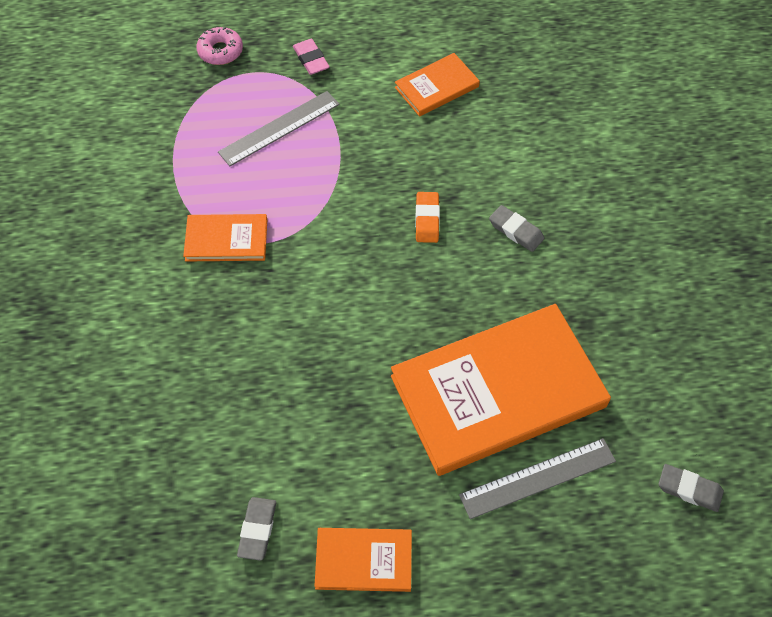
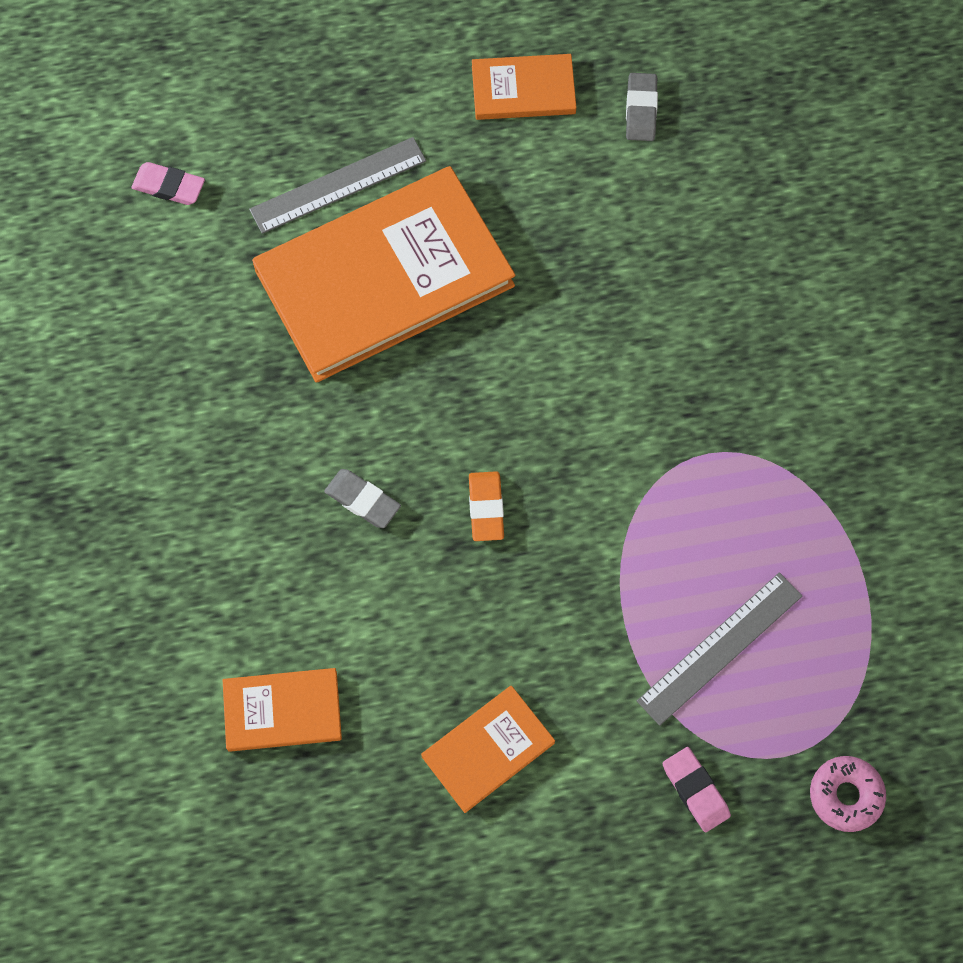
camera: 175 degrees right, 10 degrees up
(226, 240) = (755, 454): orange book -> orange book (282, 711)
(689, 489) = (169, 186): grey eraser -> pink eraser

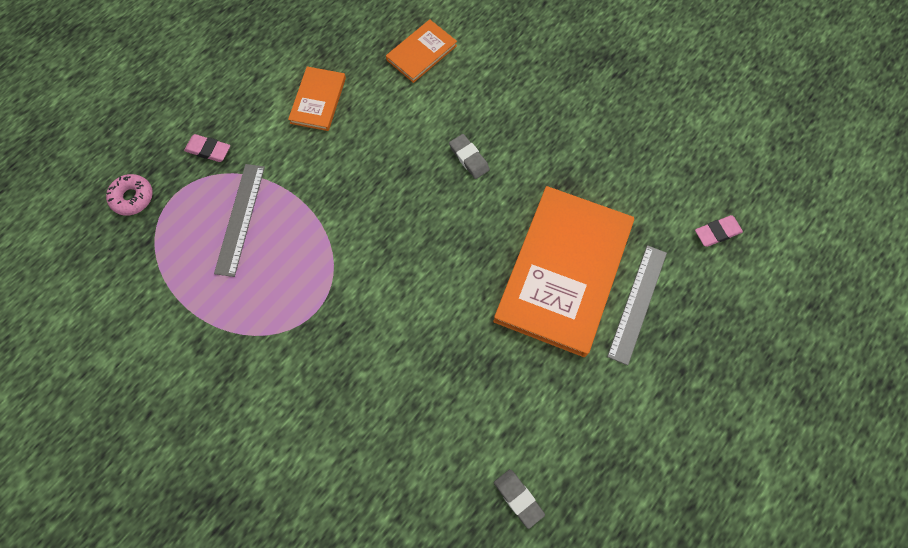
camera: 140 degrees right, 0 degrees up
(362, 500) = (469, 158): grey eraser -> grey eraser turned 60 degrees clockwise
(486, 508) = (407, 198): orange eraser -> none
(523, 90) = (597, 451): orange book -> none

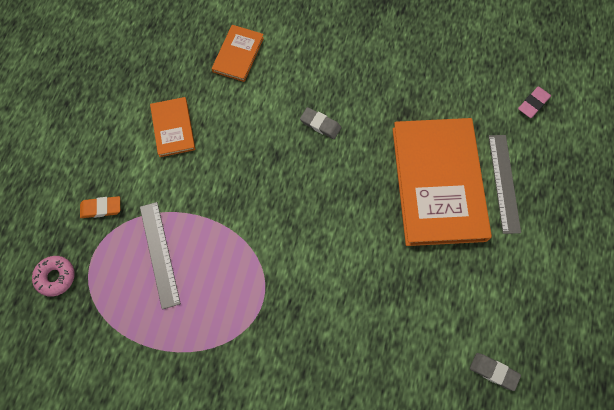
camera: 25 degrees left, 0 degrees up
(208, 150) = (101, 208): pink eraser -> orange eraser

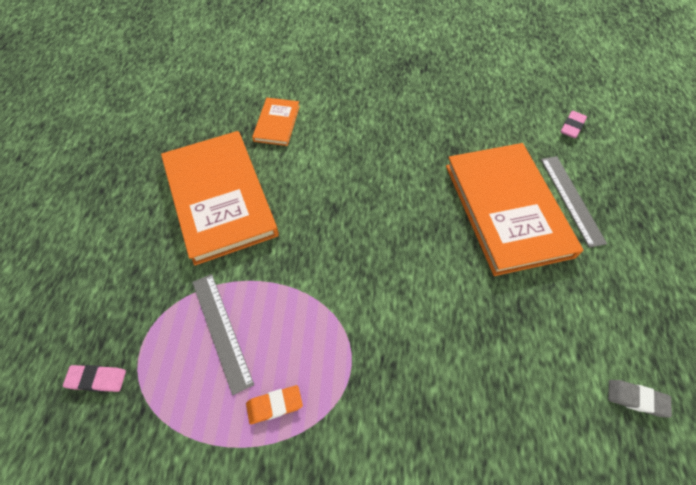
camera: 10 degrees left, 10 degrees down
(56, 277) = (97, 379): pink donut -> pink eraser
(101, 208) = (147, 291): orange eraser -> orange eraser (274, 405)
(173, 128) = (220, 198): orange book -> orange book, size x2.14
(320, 124) = (373, 173): grey eraser -> none

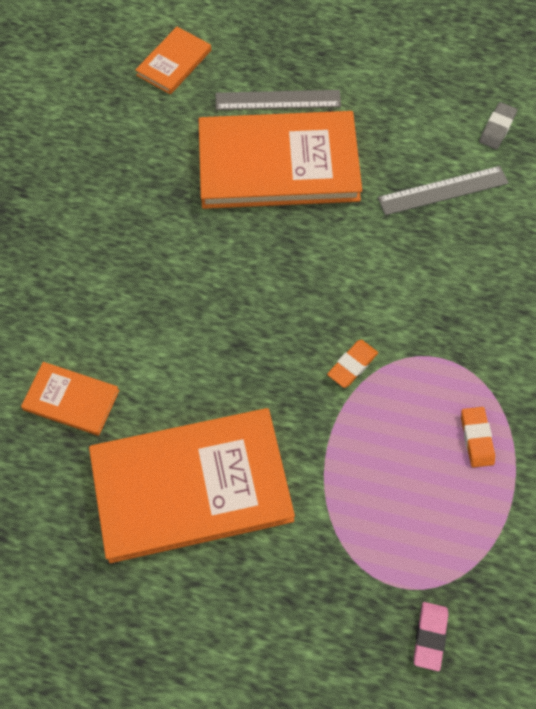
camera: 80 degrees left, 5 degrees up
(221, 330) = (386, 490): grey ruler -> grey ruler (443, 190)
(331, 290) = (352, 365): none -> orange eraser
(572, 126) = (174, 63): pink eraser -> orange book

